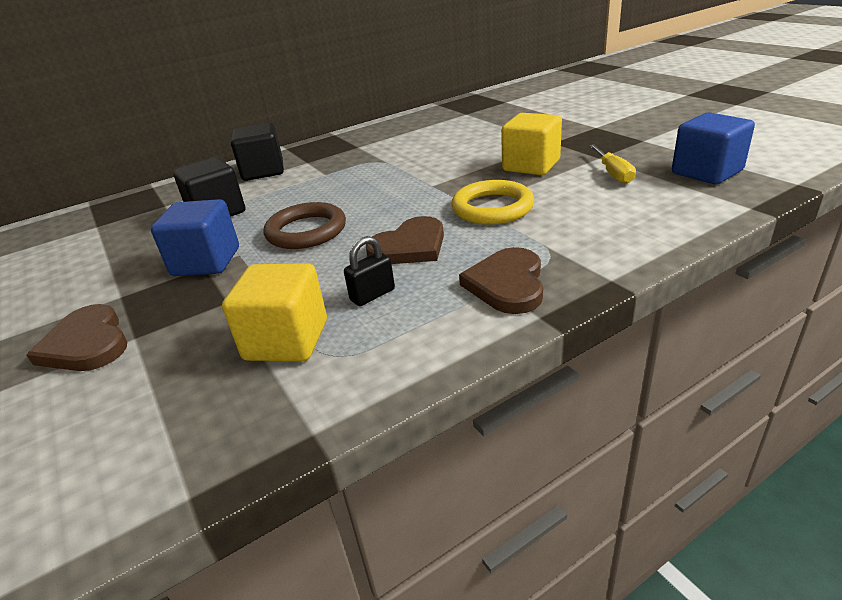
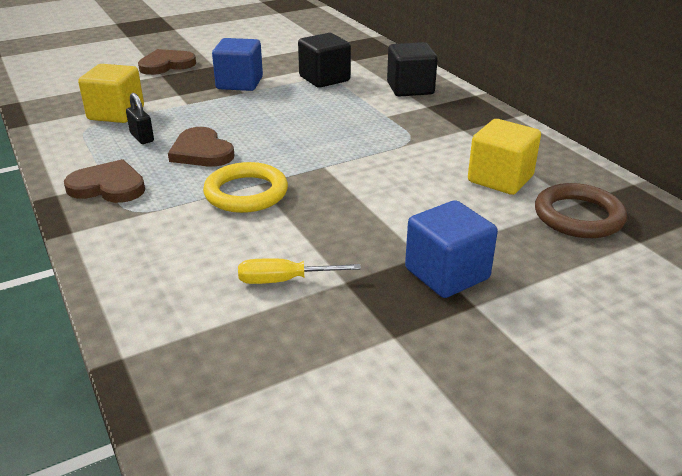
camera: 90 degrees right, 0 degrees up
(306, 231) = (263, 112): brown ring -> brown ring (578, 216)
(531, 166) = (343, 228): yellow cube -> yellow cube (500, 179)
(706, 172) = (241, 358): blue cube -> blue cube (447, 274)

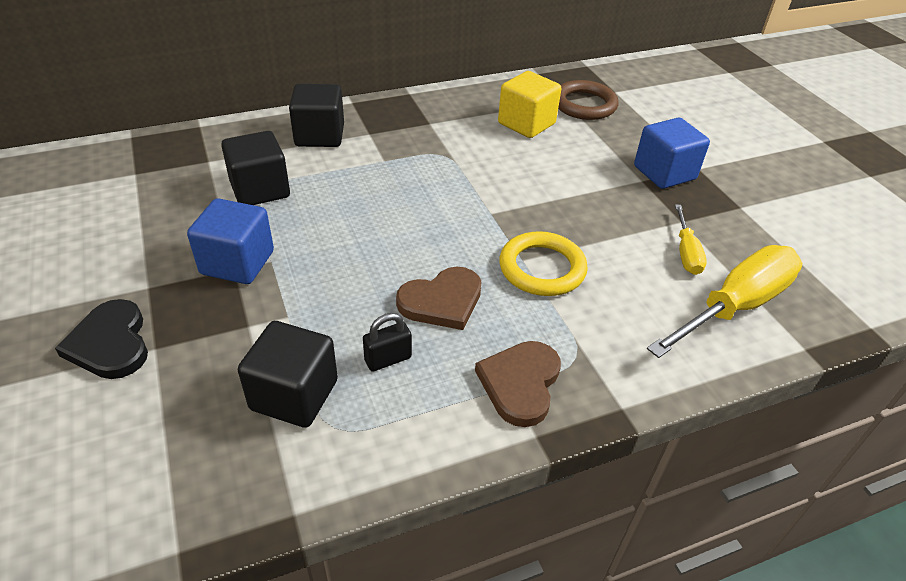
camera: 85 degrees left, 10 degrees up
(116, 113) = (294, 395): yellow cube -> black cube
(166, 65) = (110, 343): brown heart -> black heart
(195, 310) = (736, 305): none -> yellow screwdriver

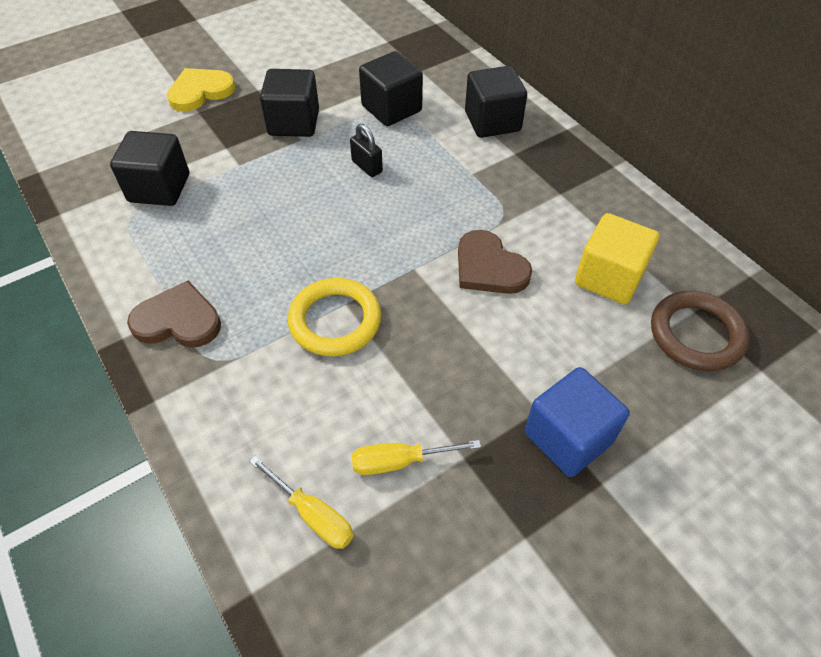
camera: 80 degrees right, 10 degrees up
(110, 343) = (200, 92): black heart -> yellow heart
(237, 263) = (294, 123): blue cube -> black cube
(388, 359) = (198, 231): black padlock -> black padlock (367, 167)
(442, 301) = (272, 252): brown heart -> brown heart (489, 267)
(736, 305) = (313, 515): yellow screwdriver -> yellow screwdriver, size x0.51

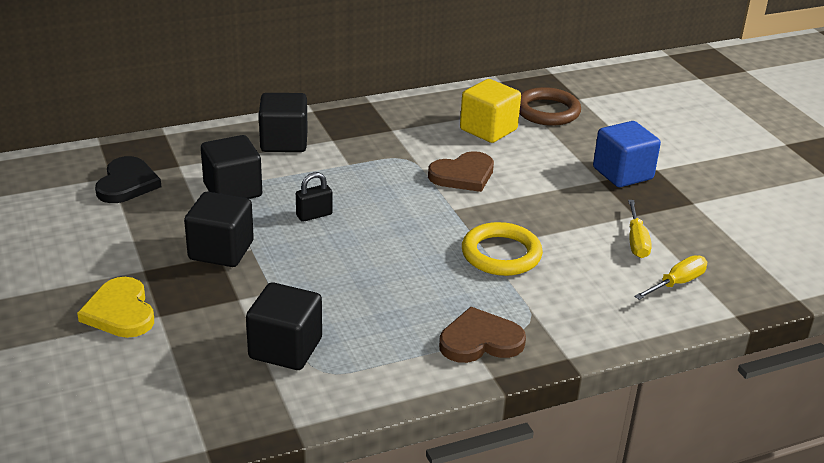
camera: 80 degrees left, 20 degrees down
(178, 320) = (480, 340): brown heart -> brown heart turned 60 degrees clockwise
(379, 51) = (127, 184): none -> black heart

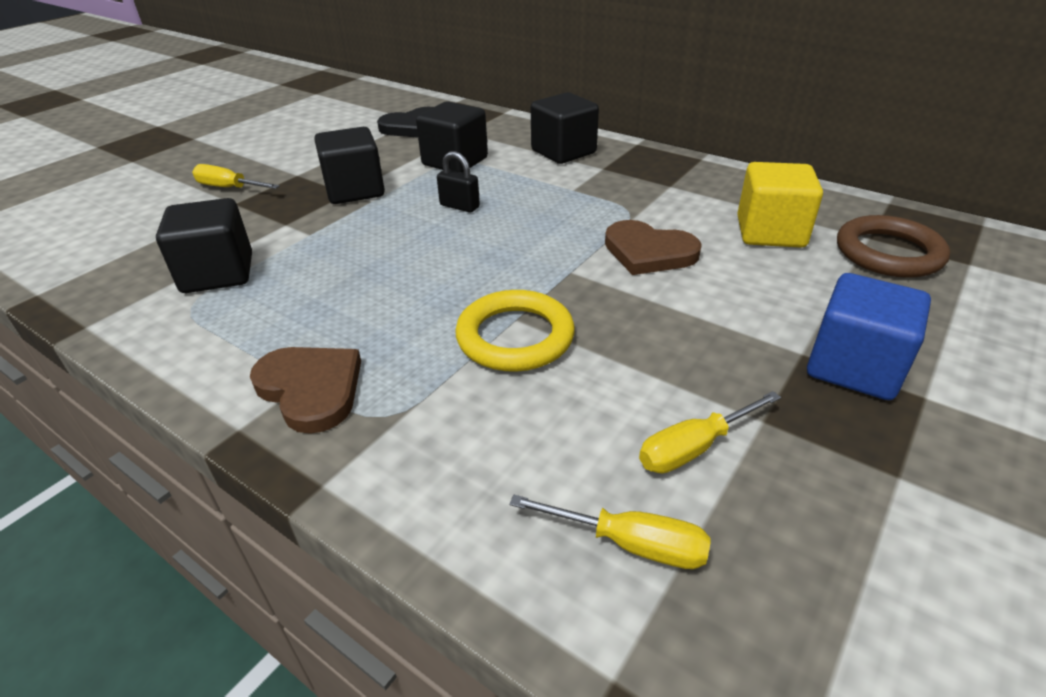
camera: 60 degrees right, 5 degrees up
(120, 312) = (228, 188): yellow heart -> yellow screwdriver

